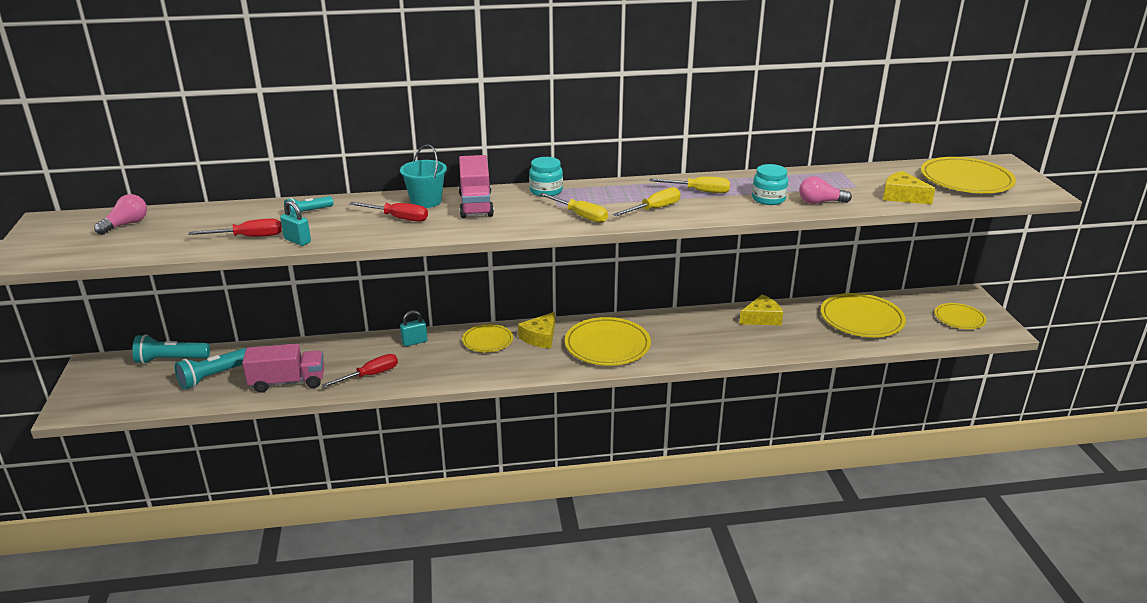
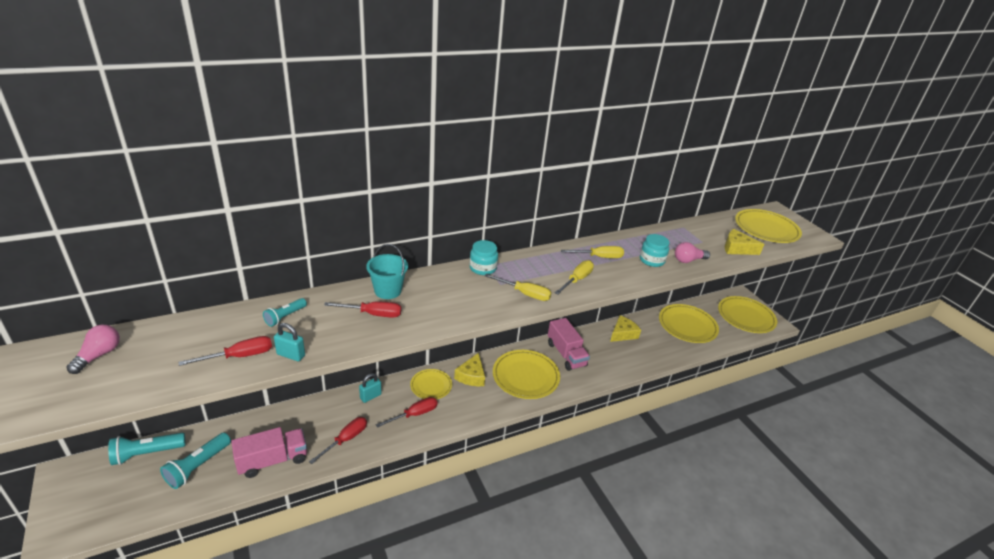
camera: 20 degrees left, 5 degrees up
(455, 363) = (414, 414): none -> red screwdriver
(475, 204) = (433, 290): pink truck -> pink truck (566, 354)
(959, 319) = (746, 317): yellow plate -> yellow plate, size x1.68

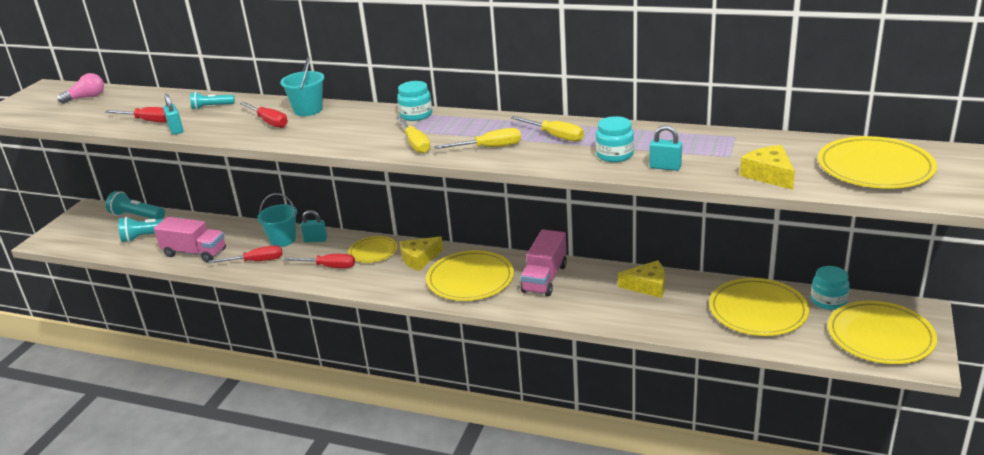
camera: 50 degrees right, 5 degrees down
(341, 409) = (283, 240): none -> turquoise bucket
(688, 260) = (665, 167): pink light bulb -> turquoise padlock
(704, 305) = (828, 301): none -> turquoise jar

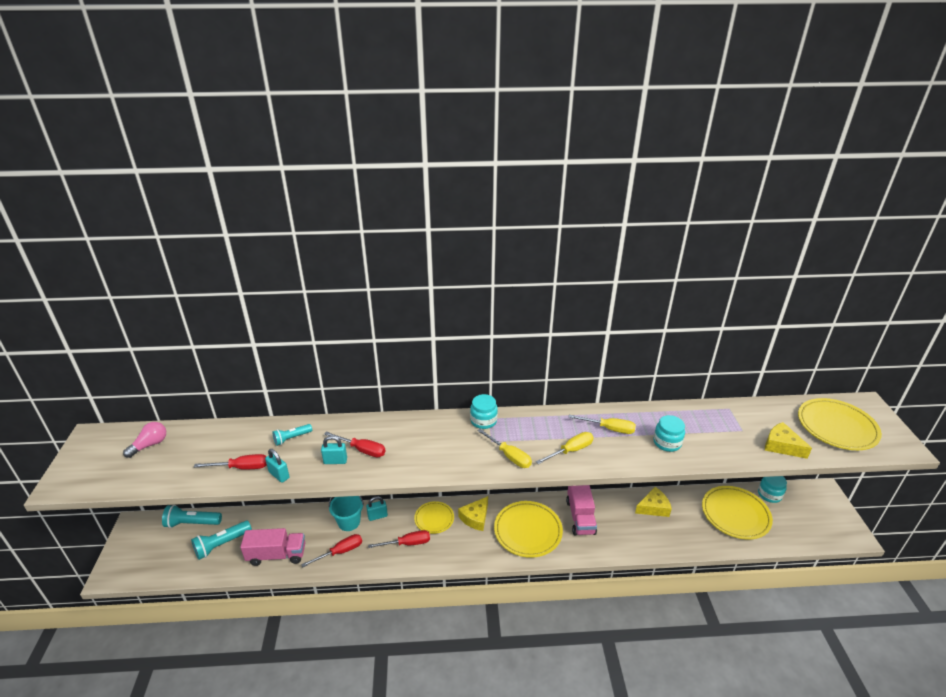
camera: 25 degrees left, 5 degrees up
(308, 110) = (386, 429): turquoise bucket -> none
(665, 167) = (711, 450): turquoise padlock -> turquoise padlock (335, 461)
(880, 337) = (817, 519): yellow plate -> none

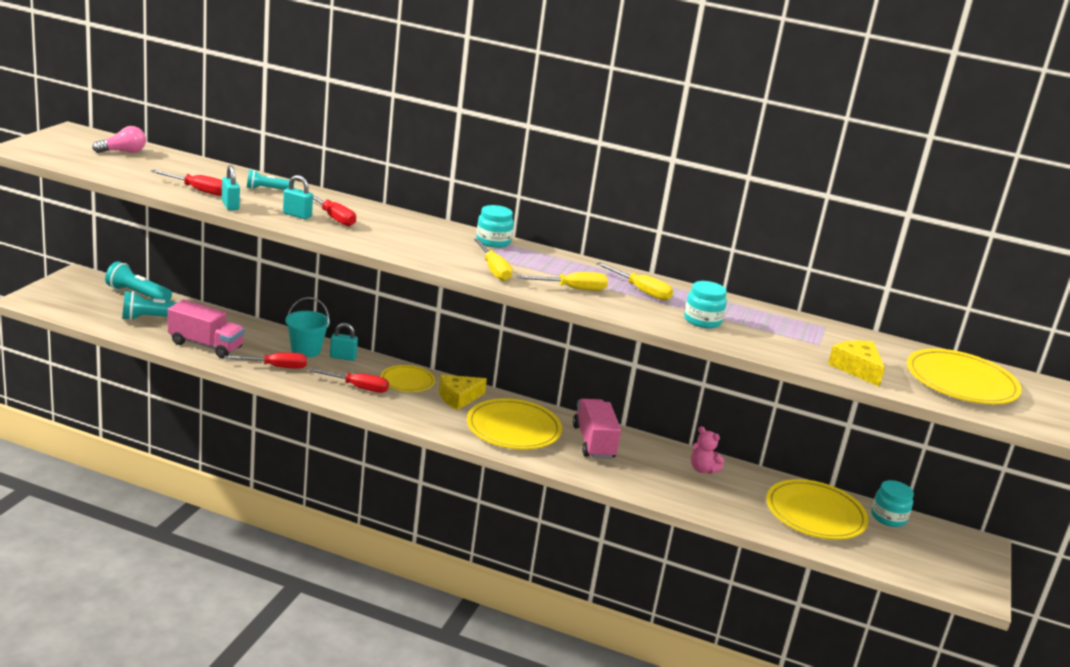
camera: 20 degrees right, 10 degrees down
(580, 517) = (593, 442): pink truck -> pink truck turned 150 degrees clockwise
(653, 507) = (702, 469): yellow cheese -> pink teddy bear

